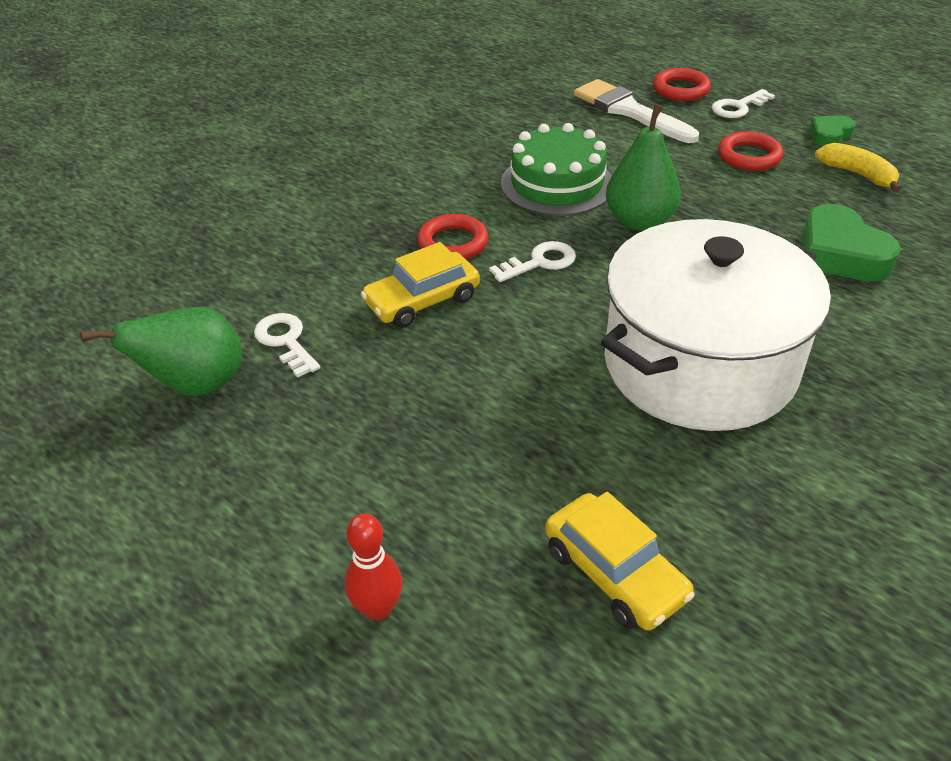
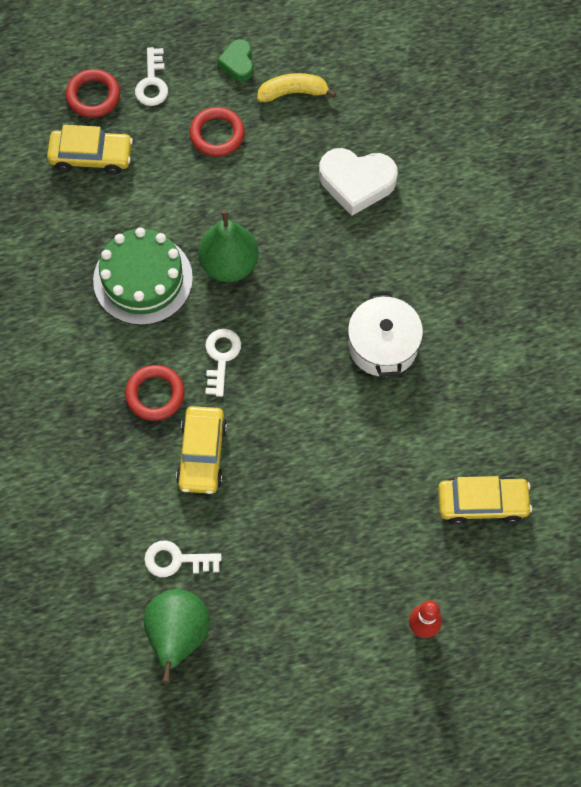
camera: 55 degrees left, 25 degrees up
(629, 111) = (91, 156): white brush -> yellow car
(699, 365) = (383, 345): white pot -> white pot, size x0.52
(840, 254) = (356, 183): green heart -> white heart

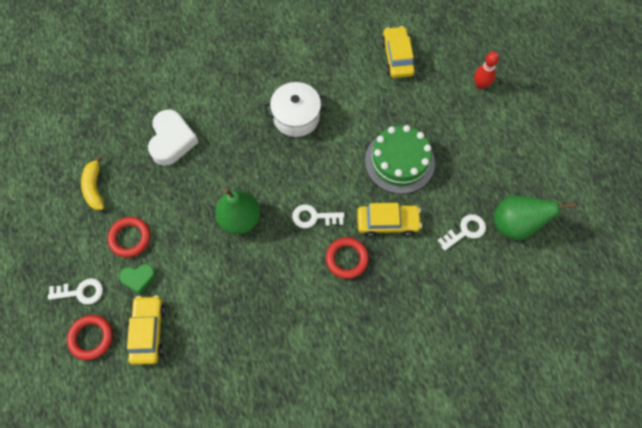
camera: 95 degrees left, 0 degrees up
(143, 279) = (255, 278): green cake -> green cake (399, 161)
(176, 560) = (465, 231): white key -> white key turned 120 degrees counterclockwise
(238, 63) = (66, 229): green heart -> green heart (138, 278)

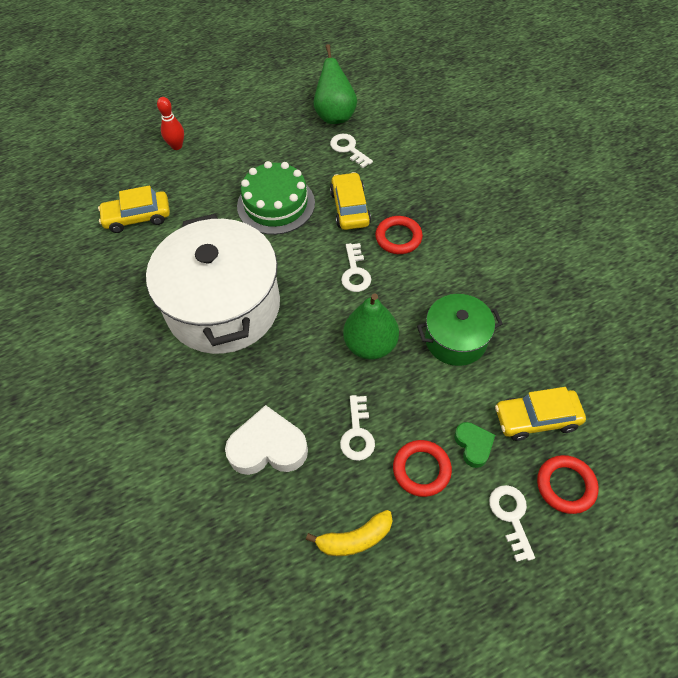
camera: 95 degrees left, 10 degrees down
(168, 199) = (357, 433): none -> white key
(231, 285) = (455, 340): none -> green pot
(296, 117) = (223, 306): white pot -> white pot, size x1.92

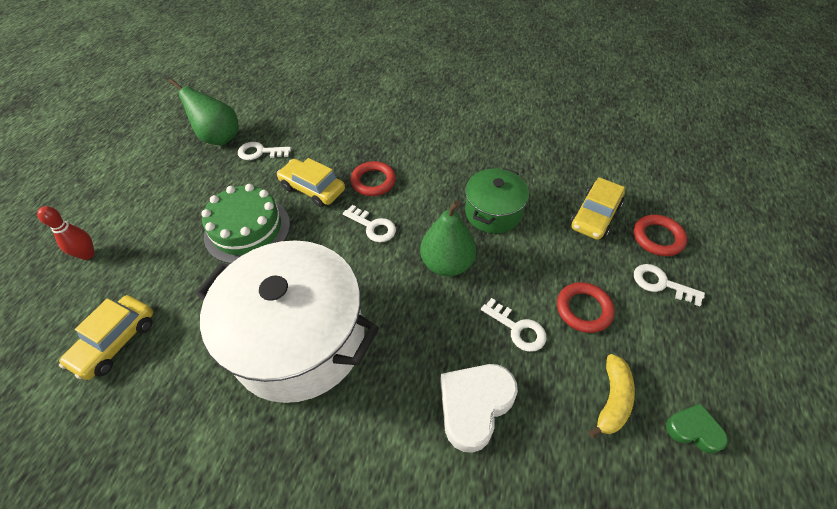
camera: 50 degrees left, 5 degrees down
(473, 445) = (588, 264): green heart -> green heart (693, 430)

